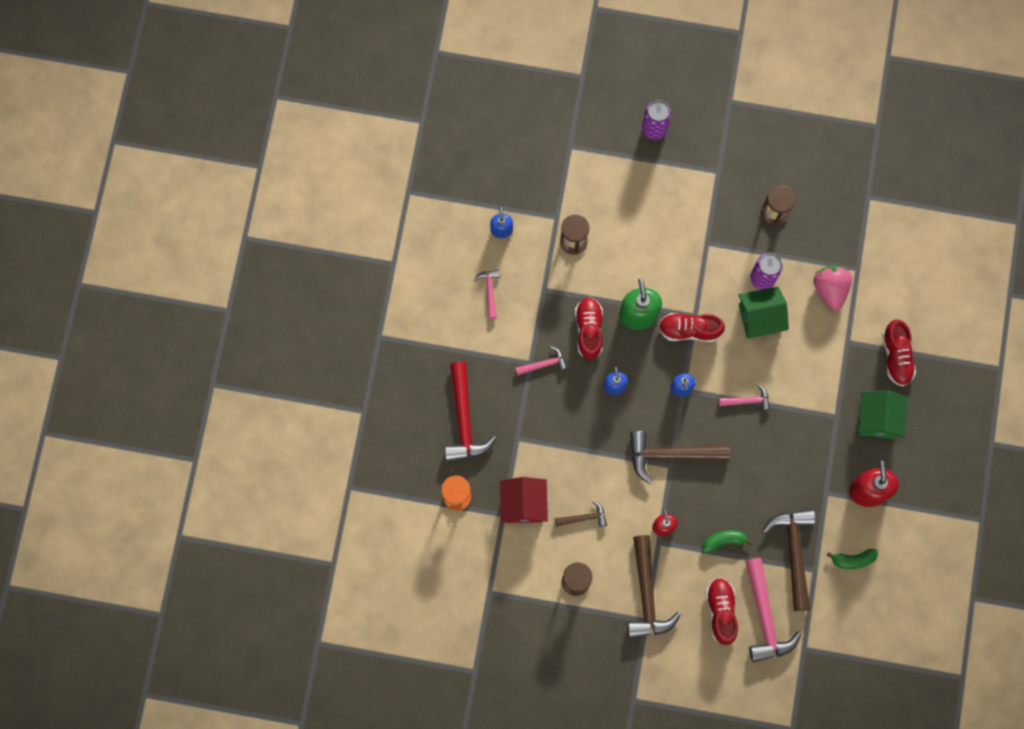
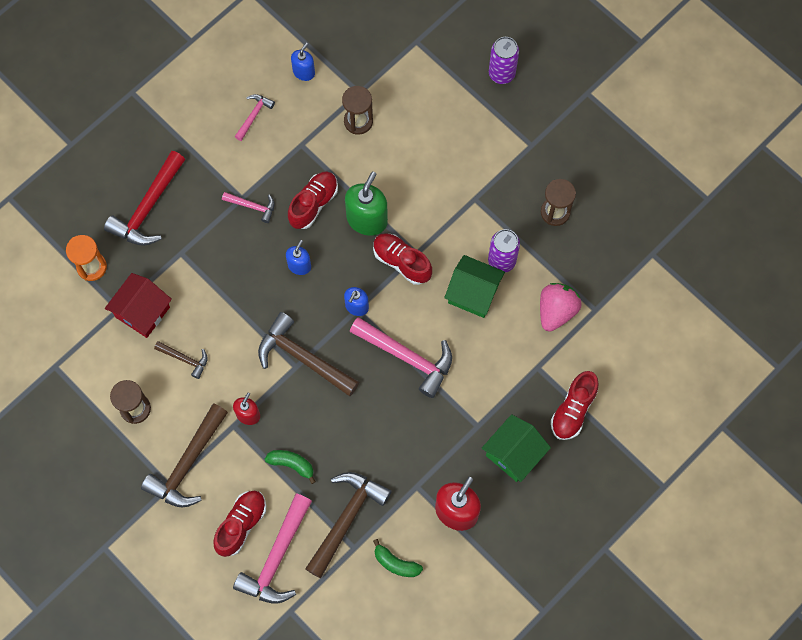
camera: 35 degrees right, 5 degrees down
(747, 400) = (407, 357): pink hammer -> pink hammer, size x1.95

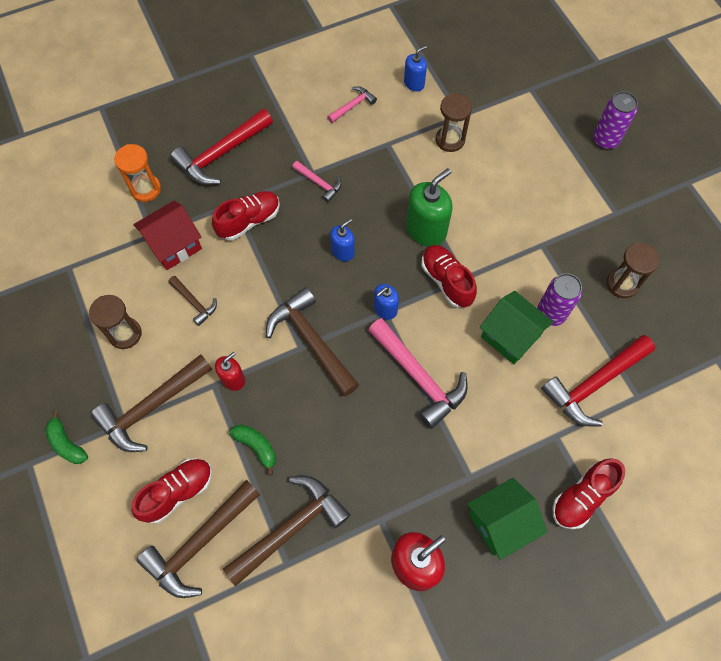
camera: 20 degrees right, 5 degrees down
(277, 557) = (200, 542): pink hammer -> brown hammer
(313, 204) = (379, 199): red shoe -> red shoe (249, 221)
(396, 563) = (326, 600): green banana -> green banana (67, 443)
(556, 311) = (594, 383): pink strawberry -> red hammer

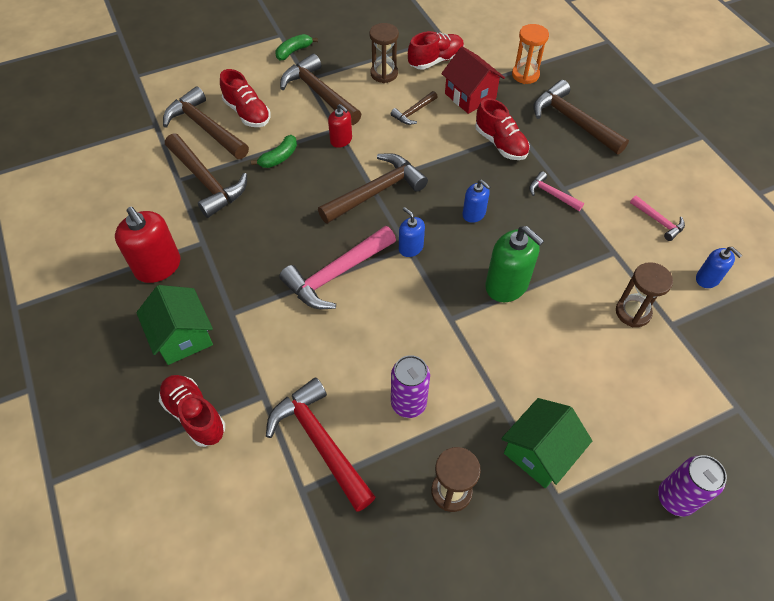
camera: 90 degrees right, 10 degrees down
(221, 154) = (573, 121): red hammer -> brown hammer
(319, 183) = (552, 194): pink hammer -> pink hammer turned 90 degrees clockwise
(446, 281) = (445, 302): red shoe -> red shoe (435, 61)
(510, 336) = (380, 359): green house -> green house (539, 452)

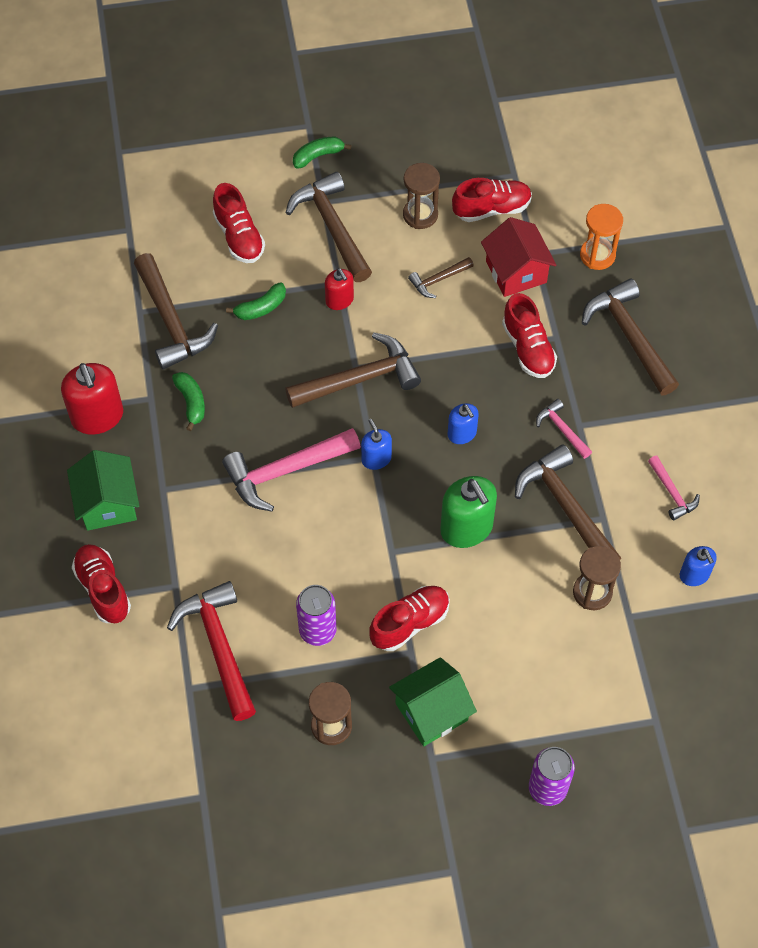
camera: 15 degrees right, 5 degrees up
(205, 128) = (185, 247): brown hammer -> brown hammer (566, 507)
(239, 238) = (191, 402): none -> green banana
(489, 376) = (409, 623): none -> red shoe

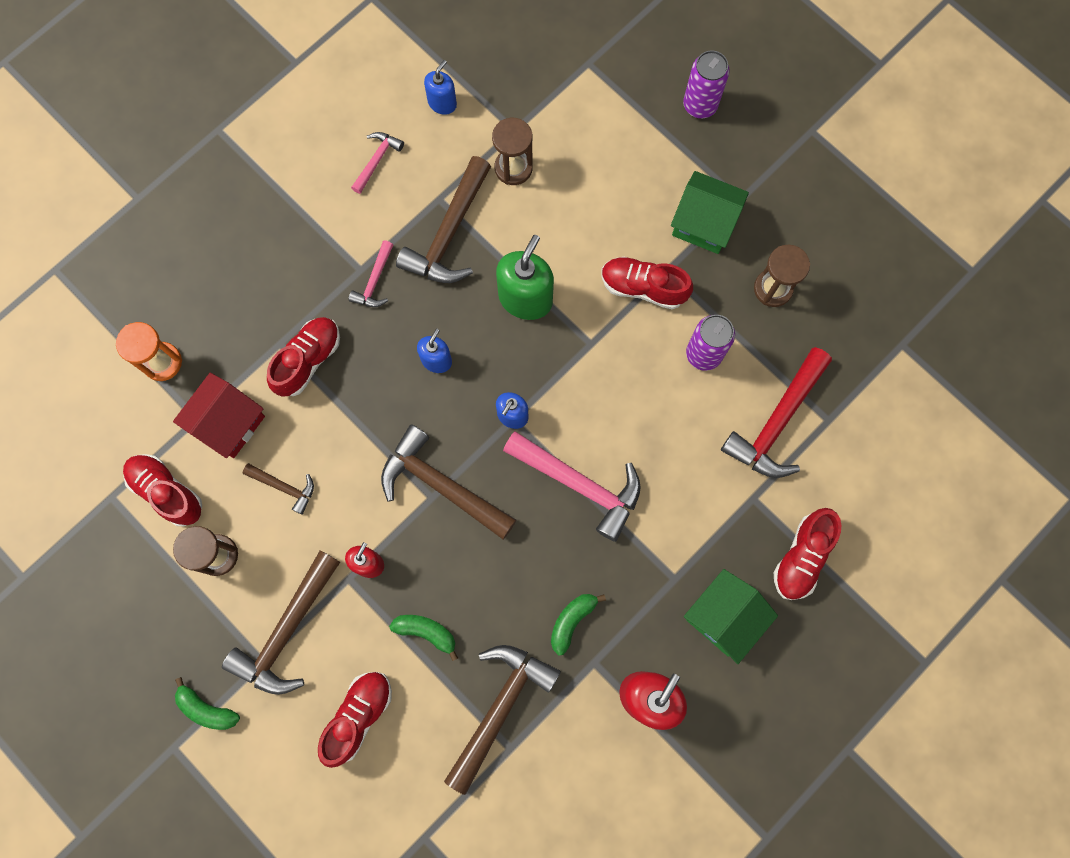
camera: 125 degrees left, 15 degrees up
(629, 337) = (238, 282): brown hammer -> none

